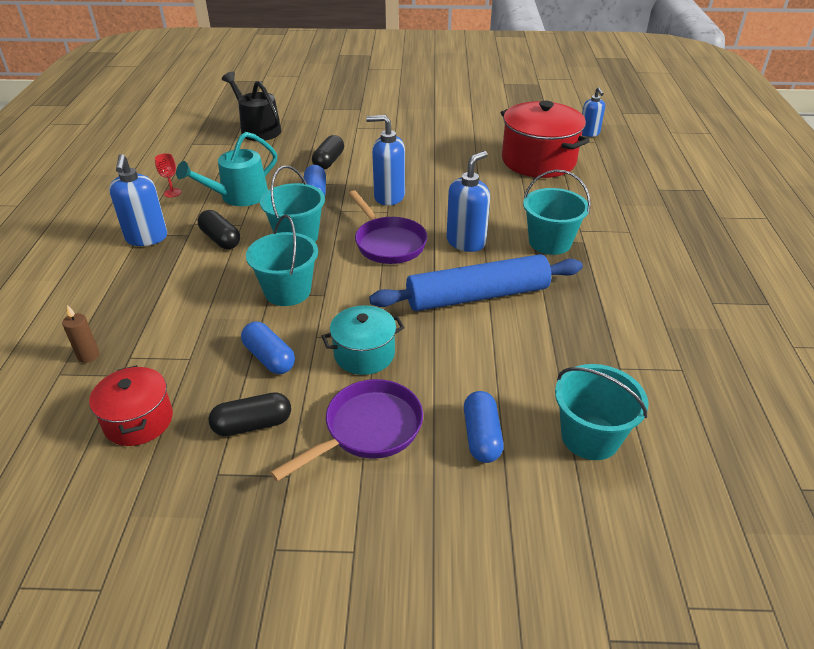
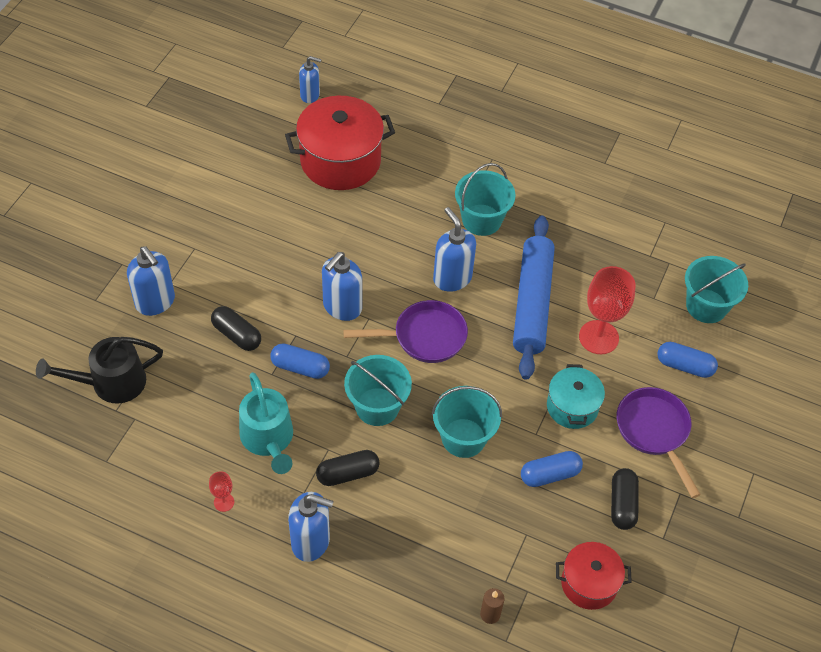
camera: 70 degrees left, 15 degrees up
(336, 127) = (155, 302): none -> blue soap dispenser
(469, 353) = (598, 337): none -> red goblet

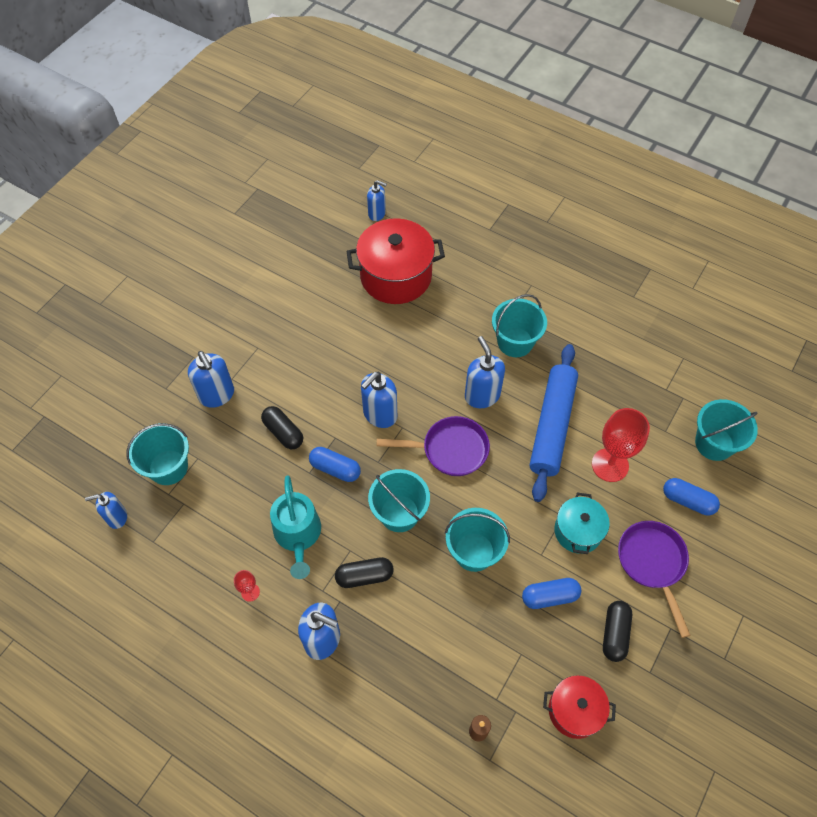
camera: 10 degrees right, 5 degrees up
(61, 440) = (117, 517): none -> blue soap dispenser
(111, 382) = (168, 467): black watering can -> turquoise bucket

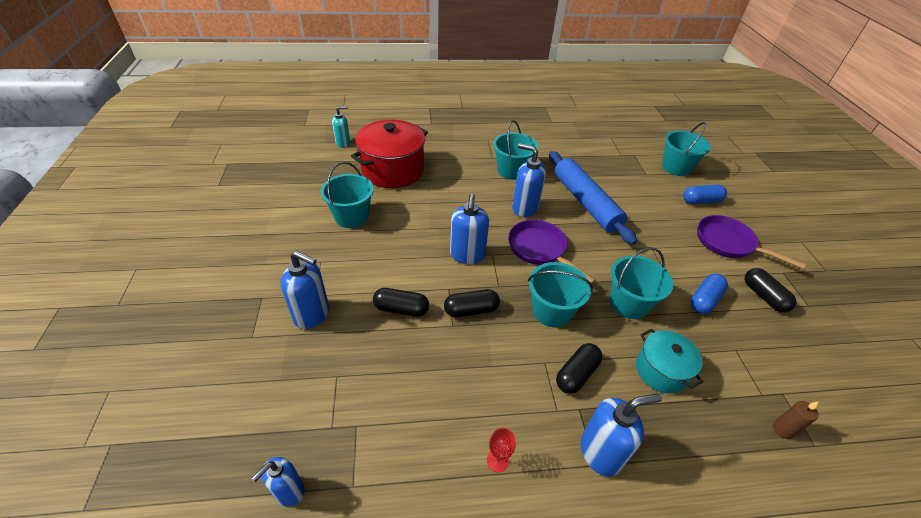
camera: 40 degrees left, 15 degrees down
(168, 467) = (311, 403): turquoise bucket -> turquoise bucket (351, 217)
(298, 534) = (491, 379): turquoise watering can -> none
(335, 469) = (471, 310): blue capsule -> black capsule
(377, 214) = (343, 143): blue soap dispenser -> turquoise soap dispenser
(449, 449) = (540, 250): purple pan -> purple pan turned 90 degrees counterclockwise
(574, 710) = (809, 362): red pot -> none
(578, 531) = (670, 251): turquoise pot -> turquoise pot (661, 370)
(610, 465) = (641, 205): red goblet -> none

